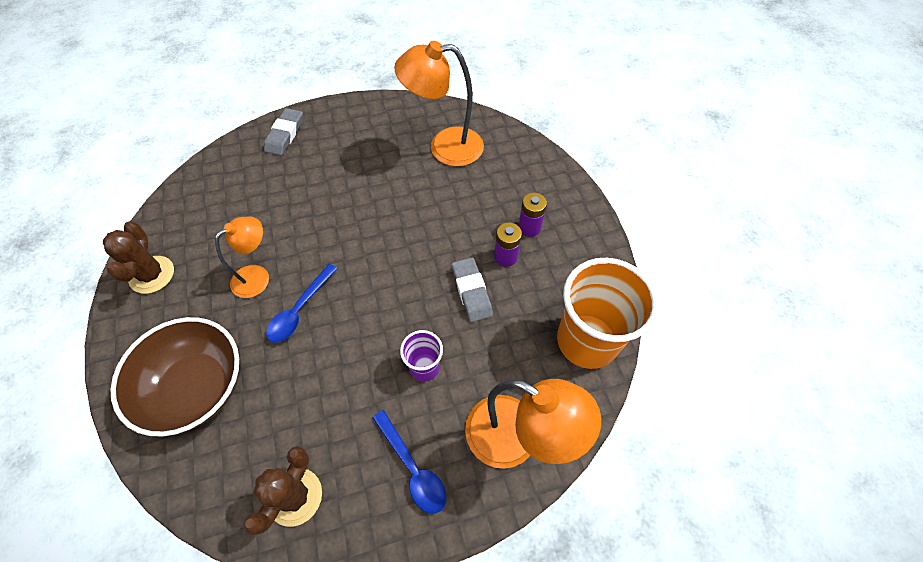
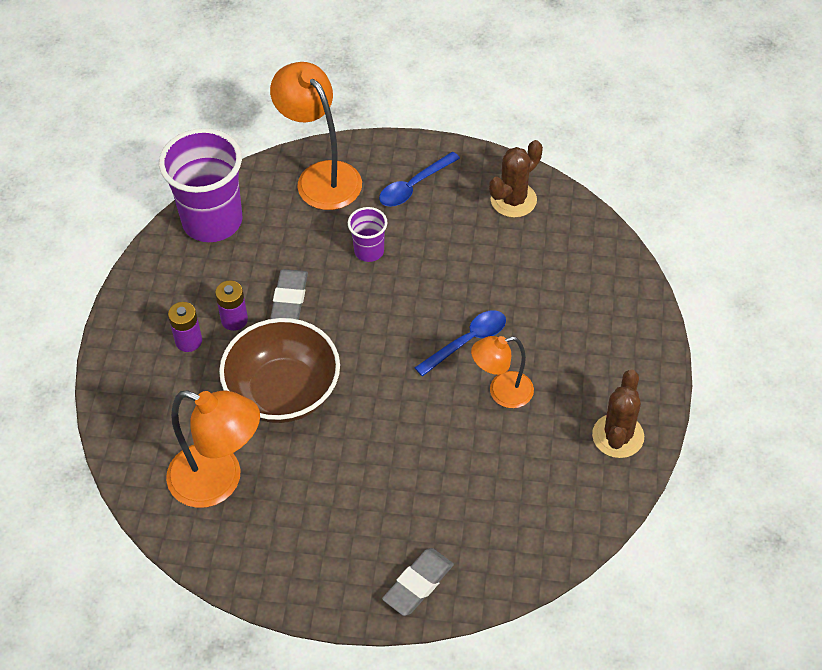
camera: 155 degrees left, 5 degrees down
(196, 387) = (582, 305): brown bowl -> brown bowl (283, 391)
(413, 468) = (413, 186): blue spoon -> blue spoon turned 120 degrees counterclockwise
(587, 341) = (212, 221): orange cup -> purple cup

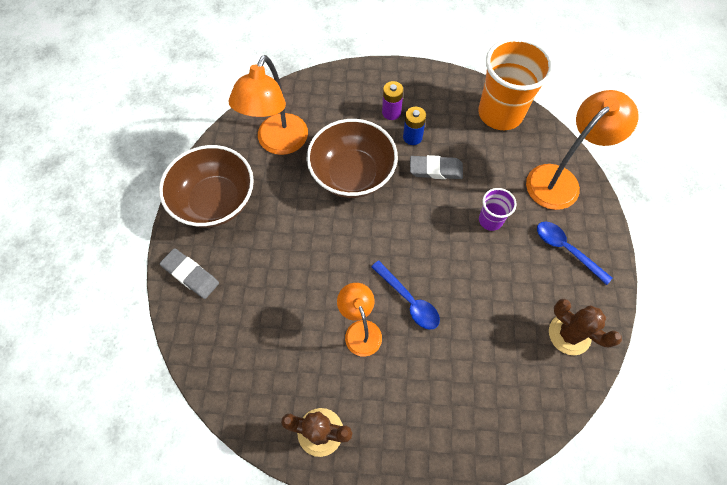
camera: 85 degrees right, 10 degrees up
(212, 221) = (500, 113): purple cup -> orange cup
(234, 320) = (412, 137): purple battery -> blue battery
(306, 560) = (215, 201): none -> brown bowl

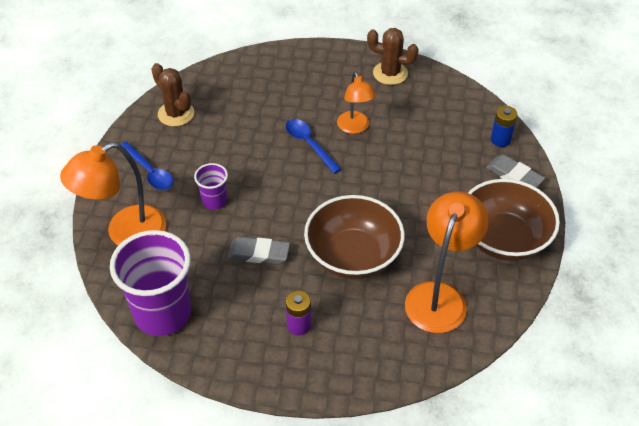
camera: 175 degrees left, 15 degrees down
(412, 137) = (278, 292): blue battery -> blue battery (500, 139)
(500, 113) = (163, 313): orange cup -> purple cup

